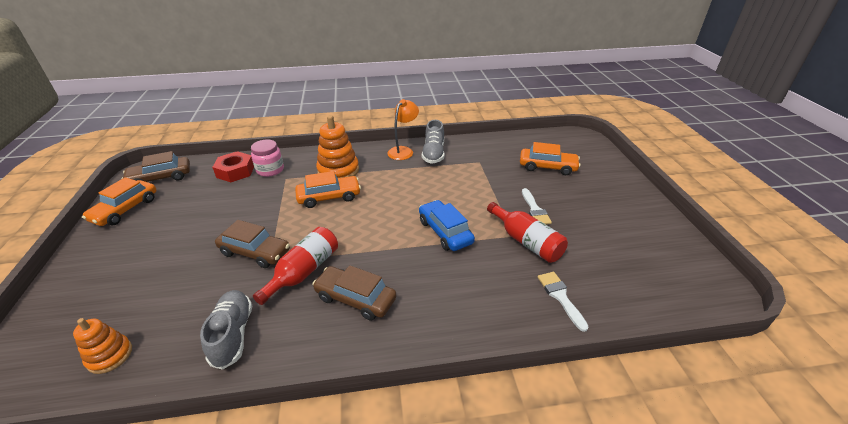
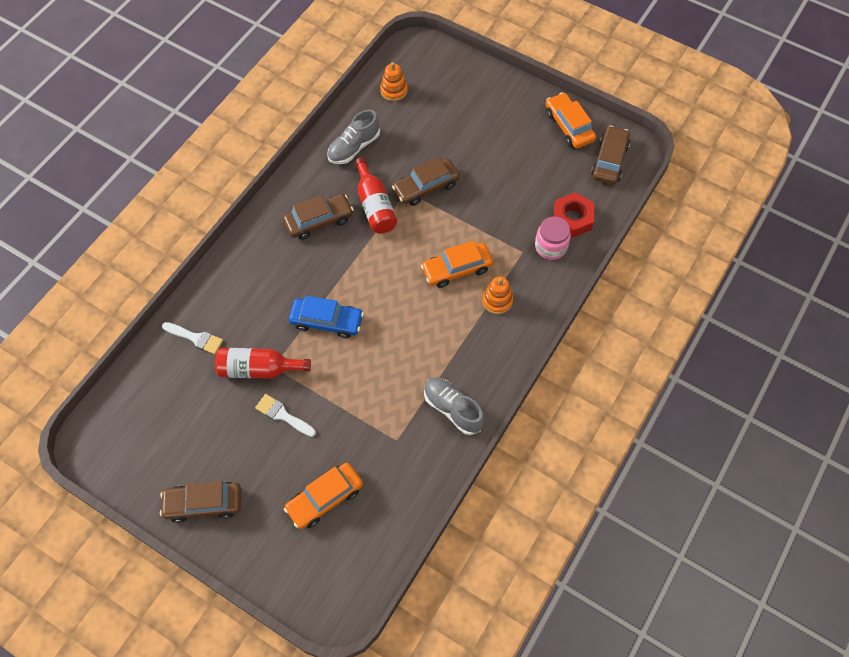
camera: 130 degrees right, 25 degrees up
(233, 334) = (354, 147): grey shoe -> grey shoe turned 105 degrees clockwise
(329, 197) = (457, 269): orange car -> orange car turned 45 degrees clockwise
(338, 171) = (497, 301): orange stacking toy -> orange stacking toy, size x0.60
(403, 151) = (485, 384): orange lamp -> none
(631, 206) = (204, 504): none -> brown car

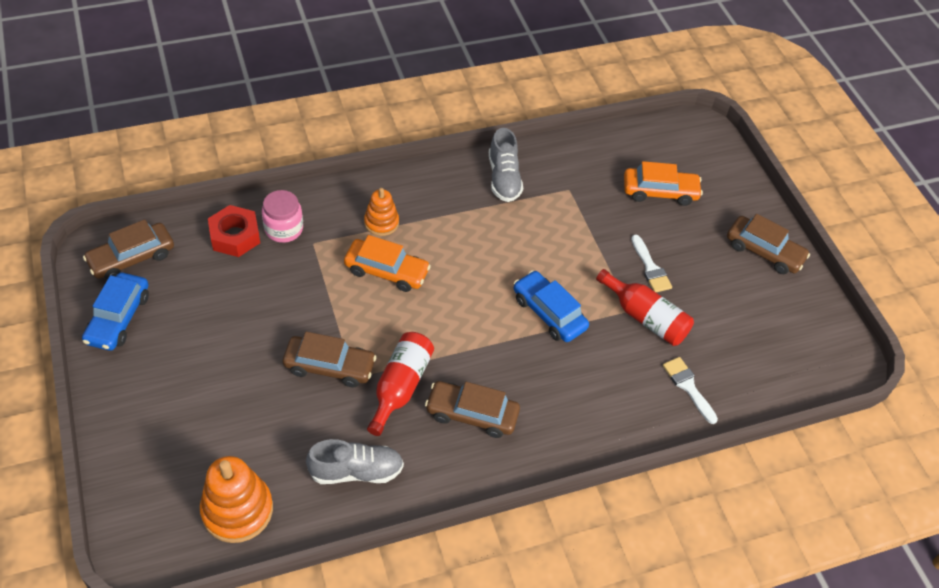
camera: 145 degrees left, 10 degrees down
(393, 91) = (237, 510): orange stacking toy -> orange stacking toy, size x1.65
(569, 126) = (118, 318): orange car -> blue car

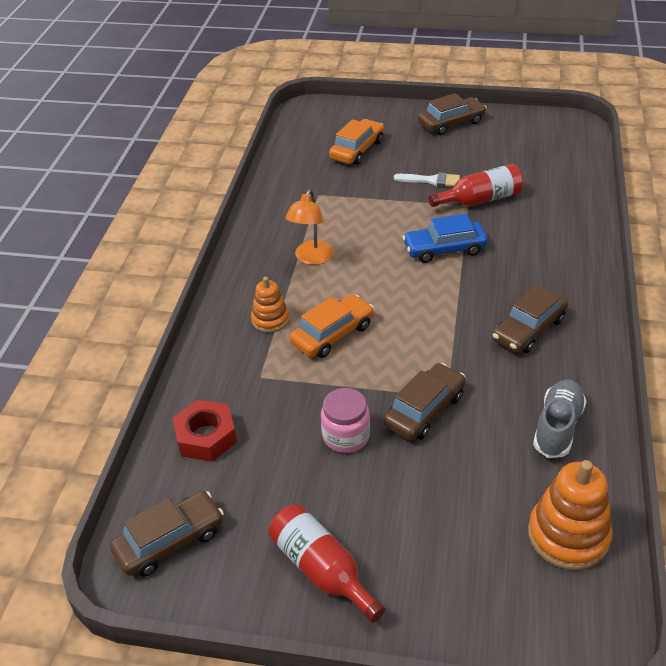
camera: 55 degrees left, 10 degrees down
(118, 318) = (252, 578): blue car -> none
(132, 258) = (170, 541): brown car -> brown car turned 120 degrees counterclockwise
(284, 229) = (225, 394): pink jar -> pink jar (346, 436)
(400, 387) = (475, 366): red bottle -> red bottle (322, 570)
(475, 219) = (311, 258): none -> orange lamp
(503, 178) = (276, 226): grey shoe -> none
(688, 387) = (559, 202): white brush -> none

